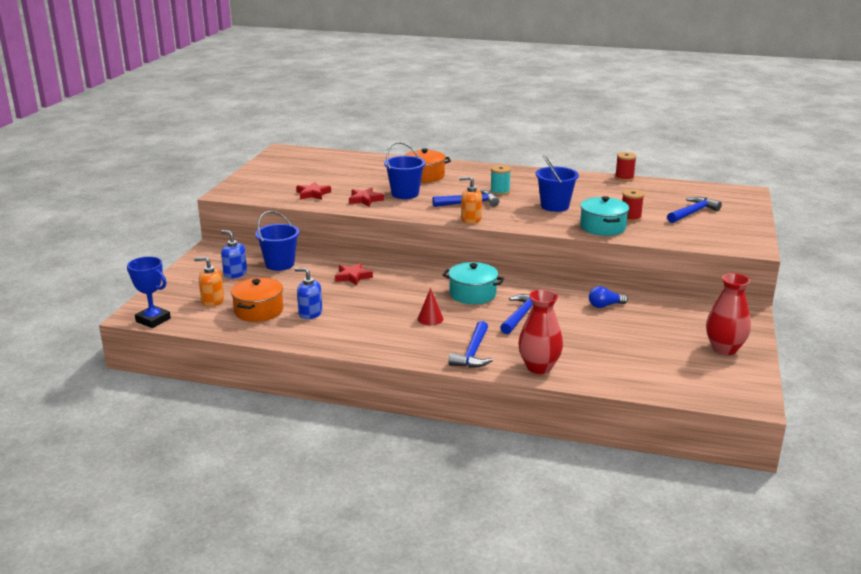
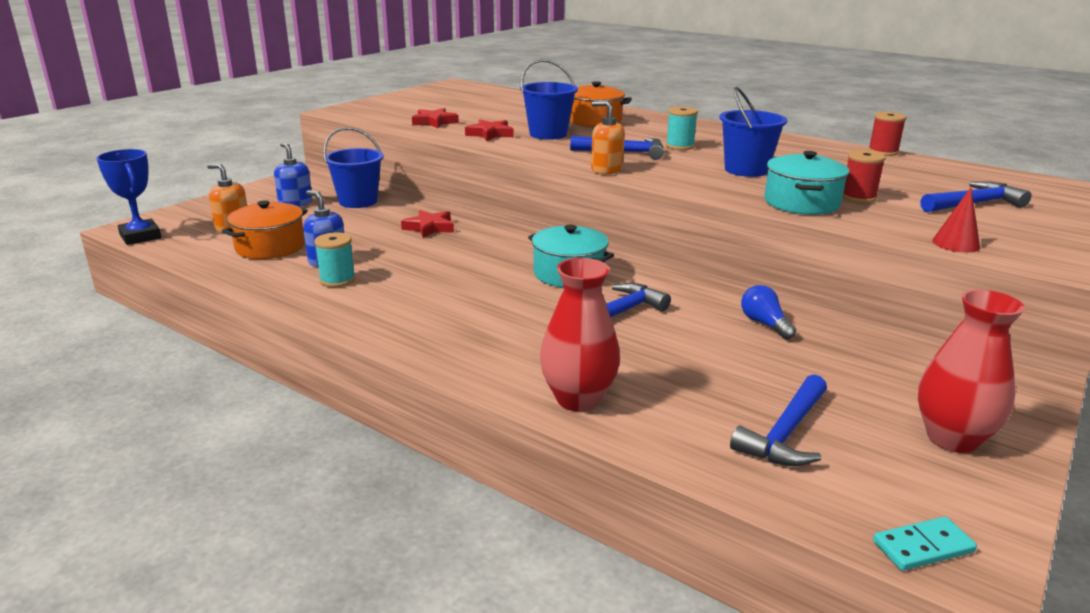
camera: 20 degrees right, 0 degrees up
(332, 325) = (337, 280): none -> turquoise spool
(430, 319) = (477, 295): red cone -> red cone (956, 243)
(473, 353) = (492, 354): blue hammer -> blue hammer (785, 433)
(605, 305) = (764, 324): blue light bulb -> blue light bulb turned 60 degrees clockwise
(732, 398) = (923, 547): none -> turquoise domino

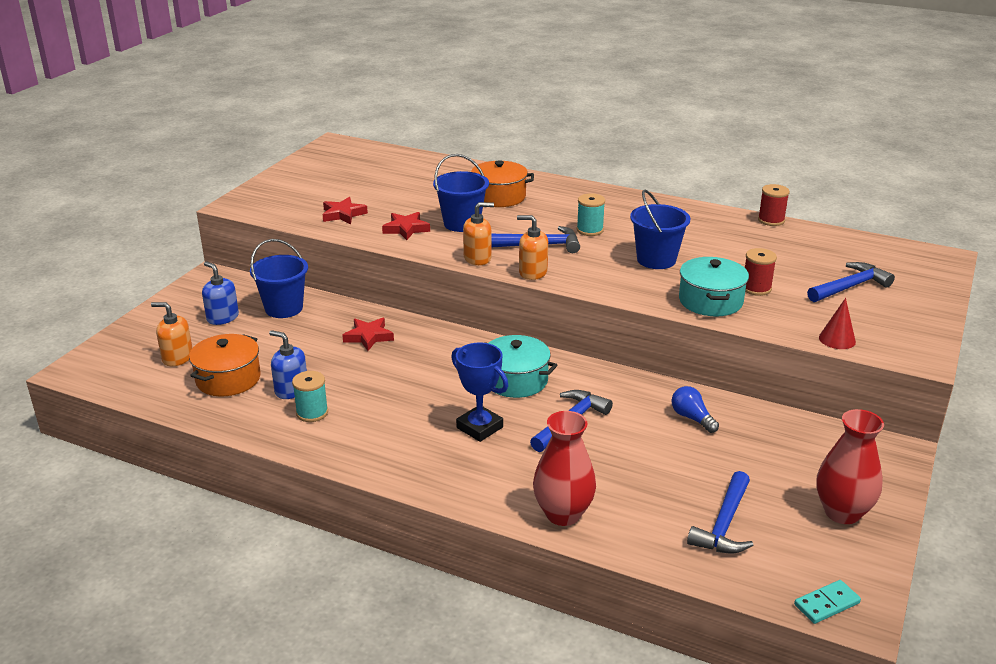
camera: 10 degrees left, 5 degrees up
(140, 236) = (93, 380): blue trophy -> blue trophy (479, 427)
(552, 156) = (477, 258): none -> orange soap dispenser

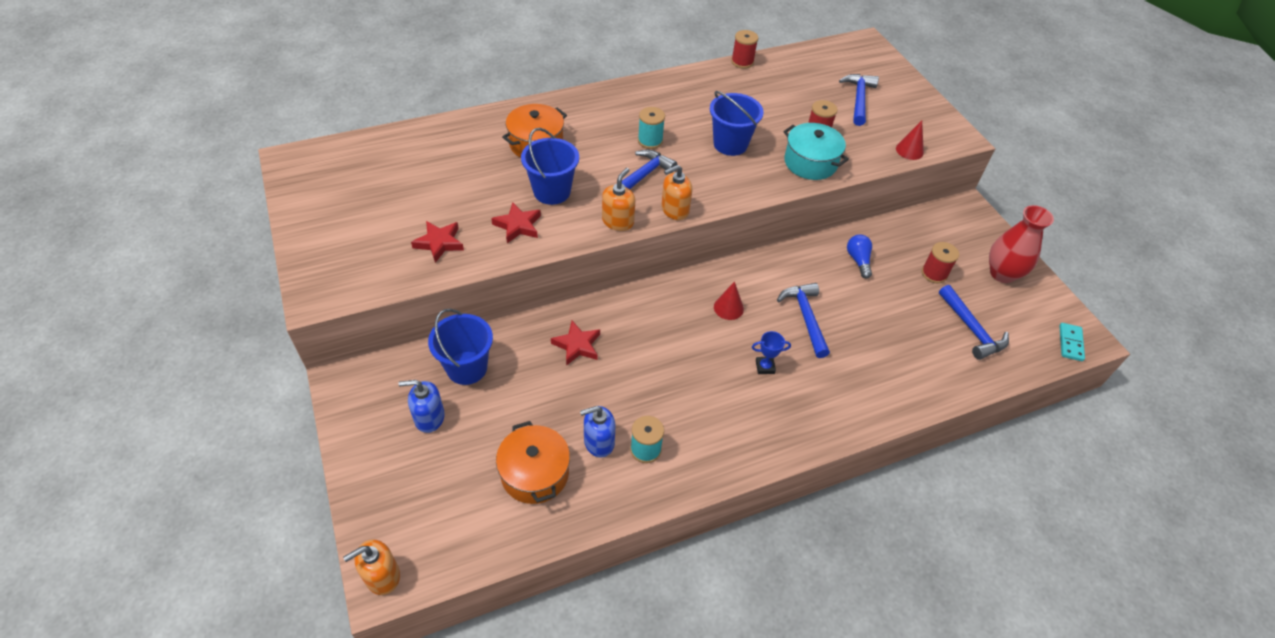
camera: 50 degrees left, 20 degrees up
(177, 357) = (457, 489): orange soap dispenser -> orange soap dispenser (382, 576)
(479, 427) = (765, 367): blue trophy -> blue trophy, size x0.58
(515, 380) = (728, 308): turquoise pot -> red cone
(563, 514) = (898, 394): red vase -> none
(692, 418) = (858, 260): blue light bulb -> blue light bulb turned 75 degrees clockwise
(758, 469) = (934, 274): none -> red spool

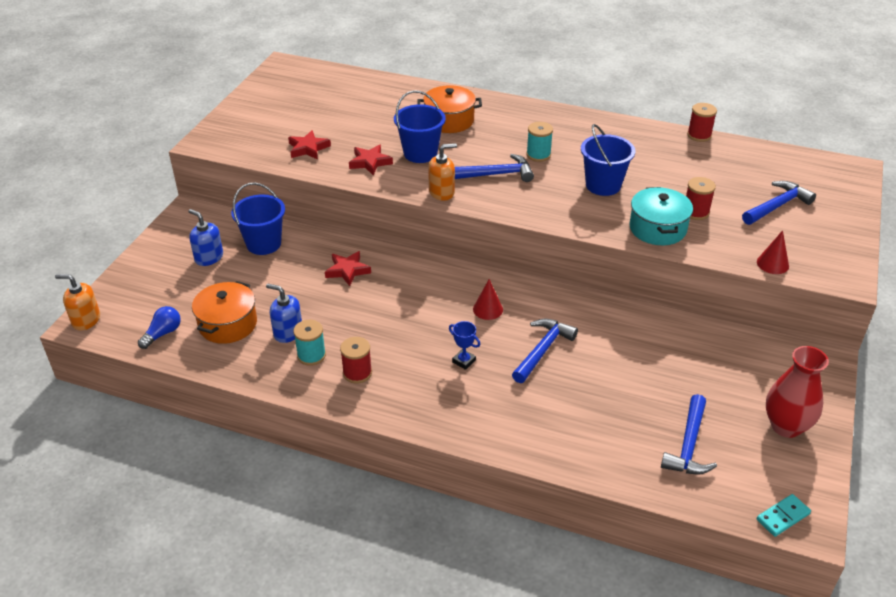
camera: 45 degrees right, 10 degrees down
(674, 210) = (494, 205): orange soap dispenser -> none
(858, 260) = (647, 339): blue light bulb -> blue light bulb (163, 333)
(934, 274) = (710, 387): red spool -> red spool (357, 373)

